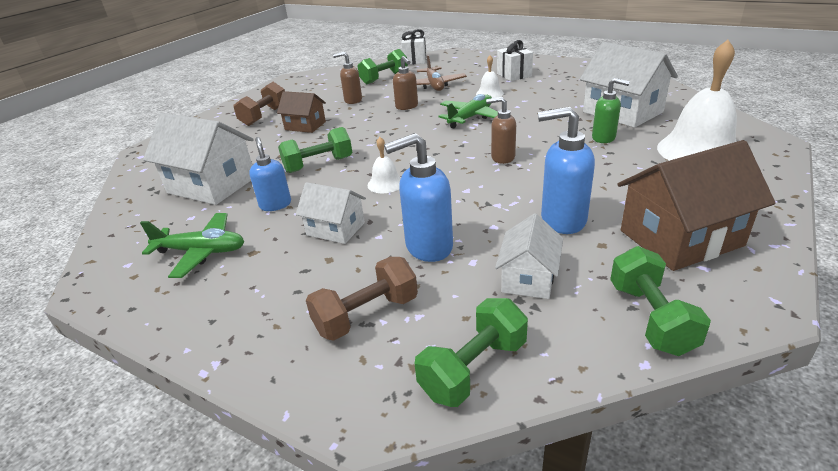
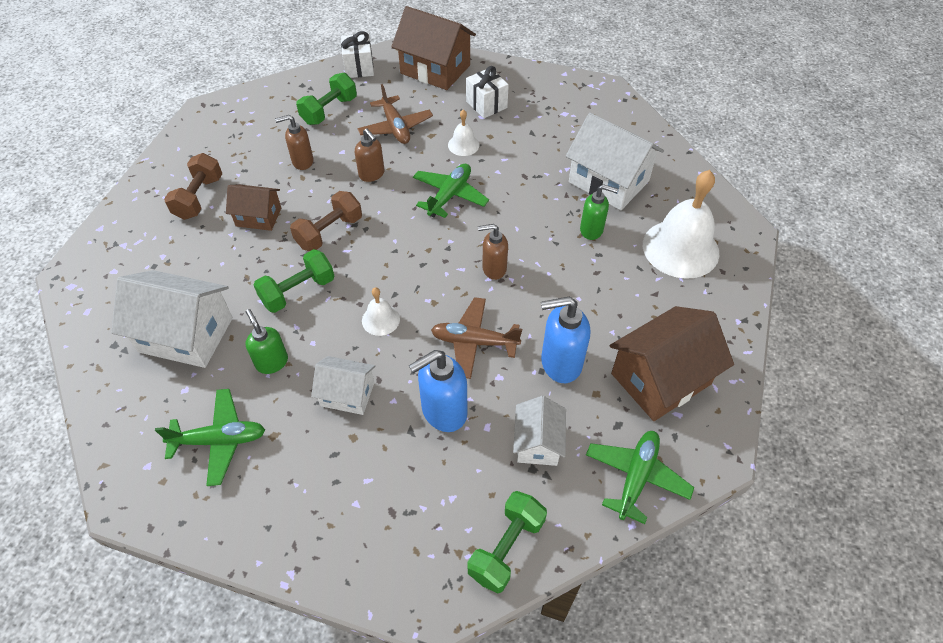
camera: 15 degrees left, 20 degrees up
(275, 204) = (272, 362): blue soap dispenser -> green soap dispenser
(366, 315) = (407, 503): brown dumbbell -> brown dumbbell (329, 232)
(472, 201) = (474, 342): none -> brown plane
(475, 60) = (435, 69): none -> brown house
(650, 318) = (636, 477): green dumbbell -> green plane

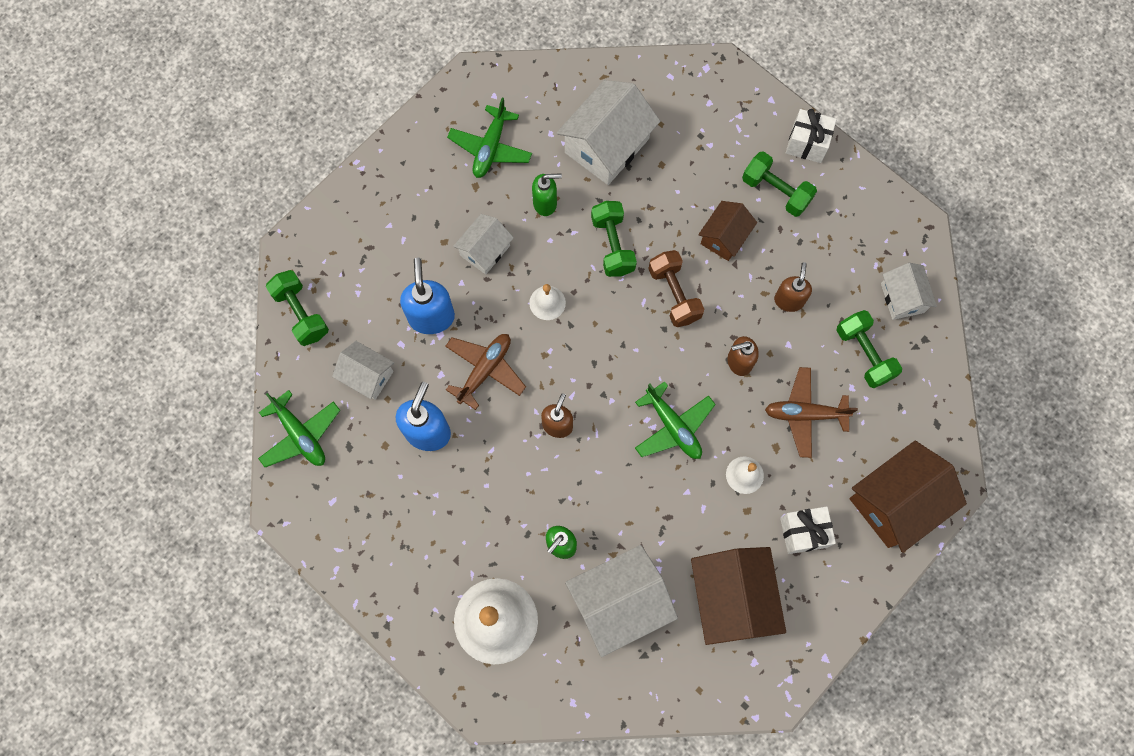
camera: 115 degrees right, 20 degrees up
(199, 198) = (776, 191): brown dumbbell -> green dumbbell
(272, 103) = (902, 298): none -> white house
(359, 68) = (934, 414): white gift -> white gift (807, 144)
(660, 379) = (370, 507): brown house -> brown house (731, 598)

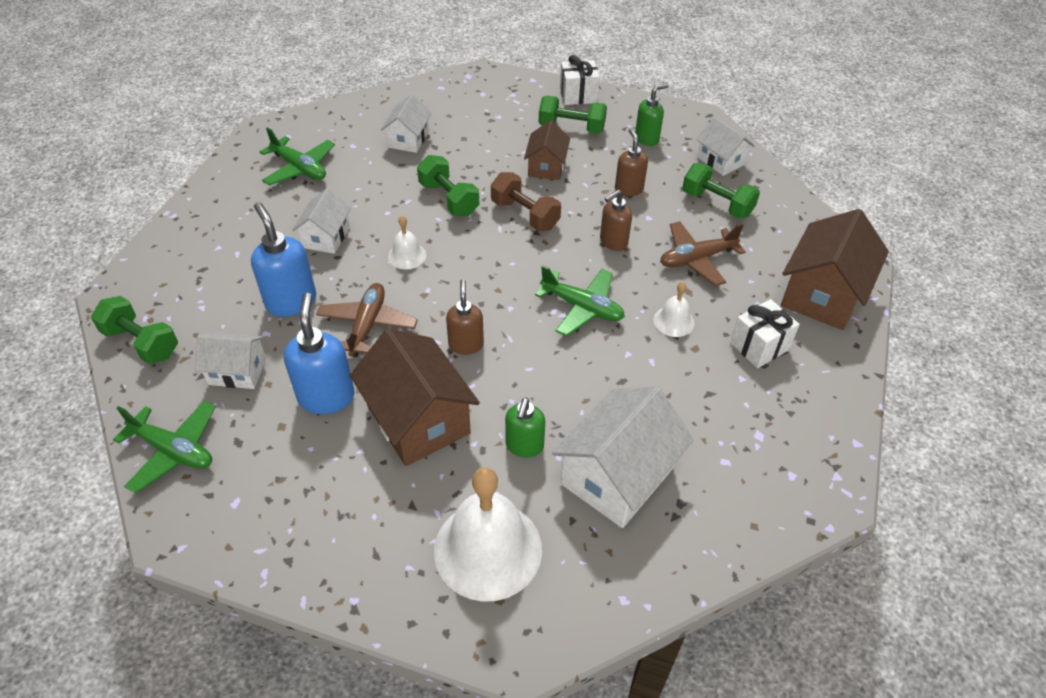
camera: 25 degrees left, 25 degrees down
(490, 148) = (300, 168): green plane -> green plane turned 45 degrees counterclockwise
(545, 203) = (370, 189): green soap dispenser -> green soap dispenser (647, 139)
(607, 145) = (408, 139): white house -> white house, size x0.58
(731, 598) = (729, 426): brown house -> brown house (418, 419)

